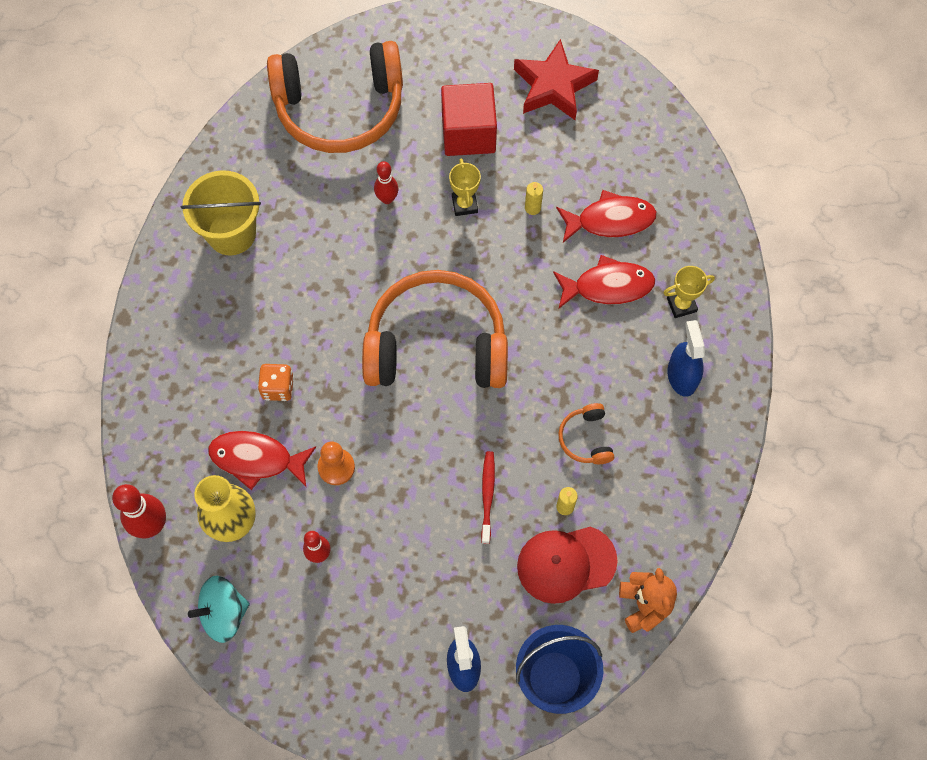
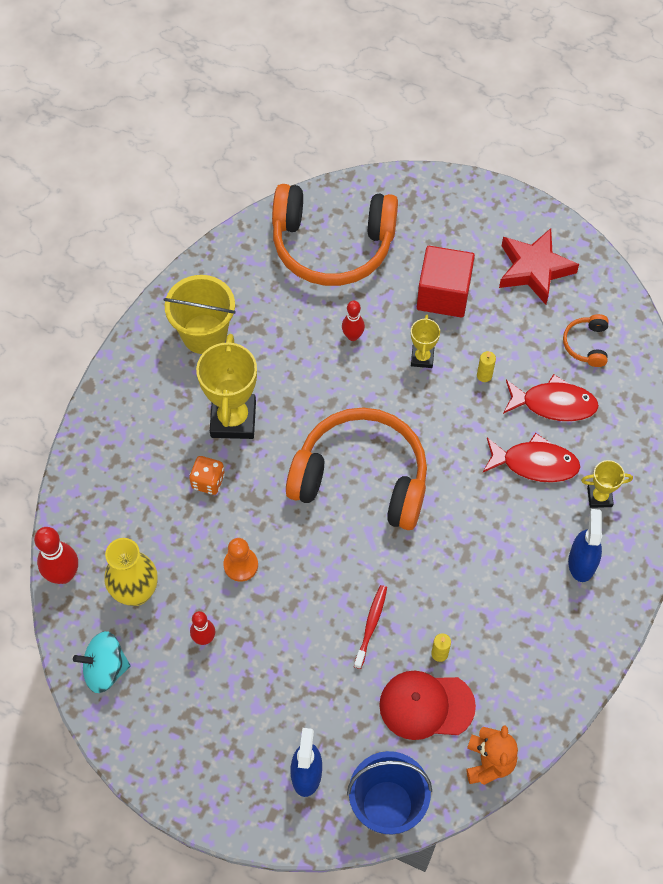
camera: 15 degrees right, 5 degrees down
(257, 459) = (172, 540): red fish -> none
(286, 316) = (233, 419): none -> yellow trophy
(586, 438) = (476, 597): orange headphones -> orange headphones (586, 344)

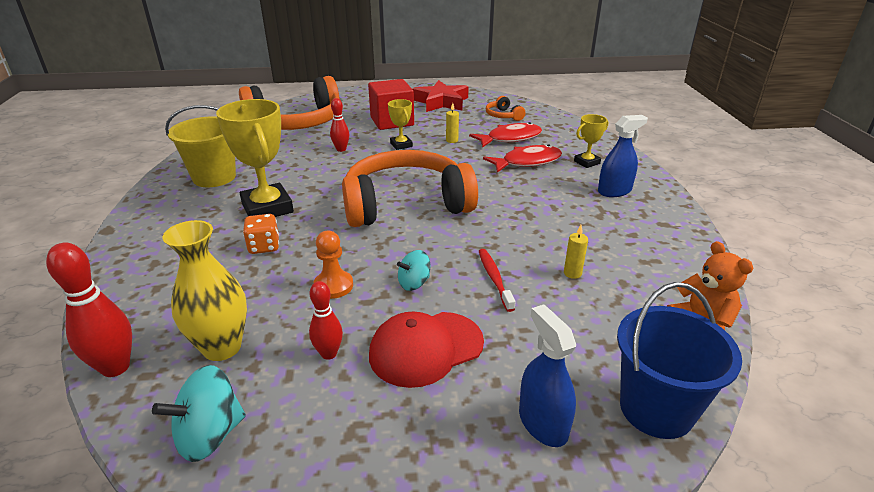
camera: 30 degrees left, 30 degrees down
(304, 595) = (414, 283): none -> turquoise spinning top
(426, 705) = (600, 311): red cap -> red cap (426, 348)
(581, 562) = (614, 191): blue spray bottle -> blue spray bottle turned 90 degrees clockwise

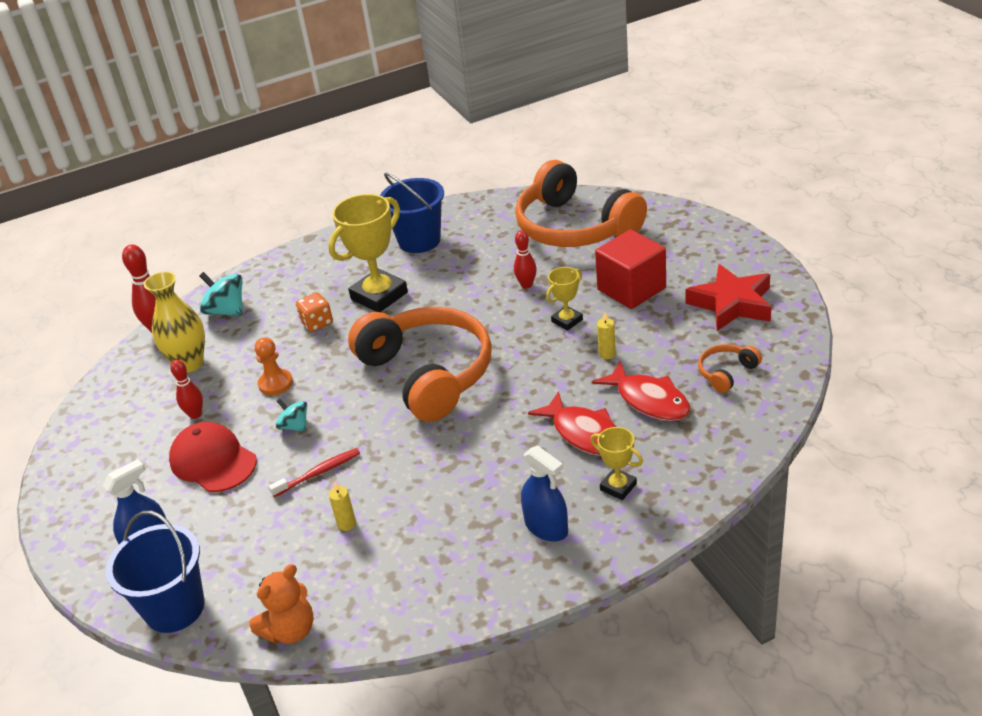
camera: 75 degrees right, 5 degrees up
(210, 435) = (113, 397): turquoise spinning top -> turquoise spinning top (226, 311)
(214, 177) = (419, 241): yellow bucket -> blue bucket

